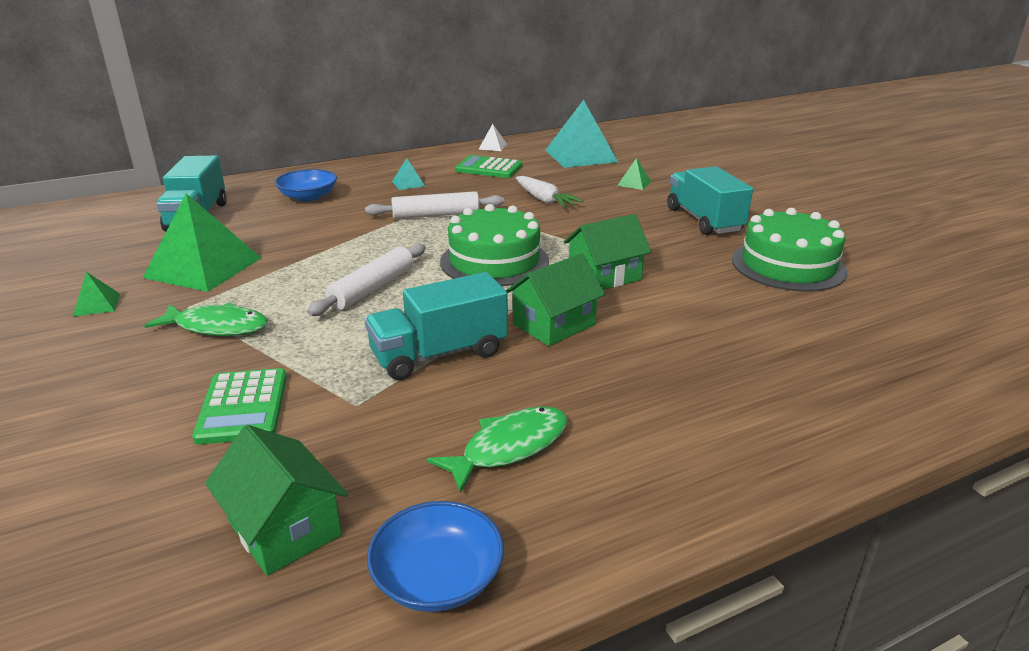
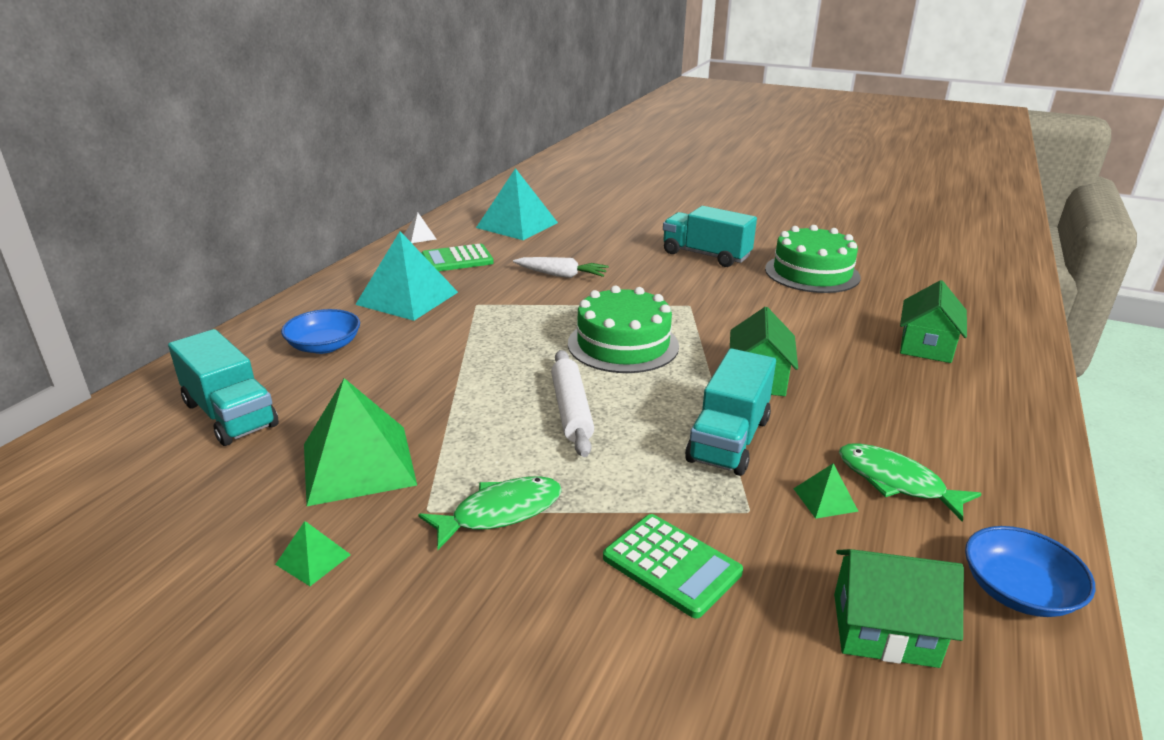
camera: 40 degrees left, 0 degrees up
(408, 183) = (407, 298): turquoise pyramid -> turquoise pyramid, size x2.31
(436, 215) = (495, 321): white rolling pin -> none
(509, 448) = (896, 482): green fish -> green fish turned 60 degrees counterclockwise
(604, 276) = (721, 325): green house -> green house (926, 346)
(634, 183) = (604, 239): green pyramid -> green pyramid (825, 499)

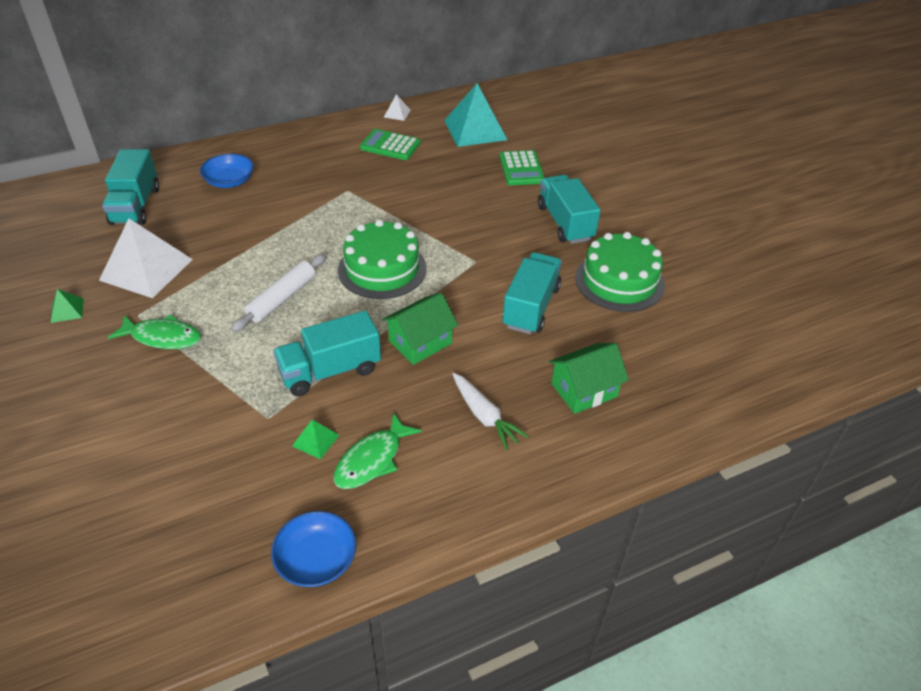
camera: 40 degrees right, 15 degrees up
(358, 464) = (146, 269): green pyramid -> white pyramid
(407, 298) = (317, 165): turquoise pyramid -> none
(561, 275) = (433, 191): white carrot -> white carrot (484, 416)
(671, 565) = (187, 418): green calculator -> green calculator (521, 169)
(788, 315) = (531, 307): none -> turquoise truck
(884, 629) = (220, 520): green house -> none
(896, 482) = (372, 460): green fish -> green fish turned 135 degrees counterclockwise

